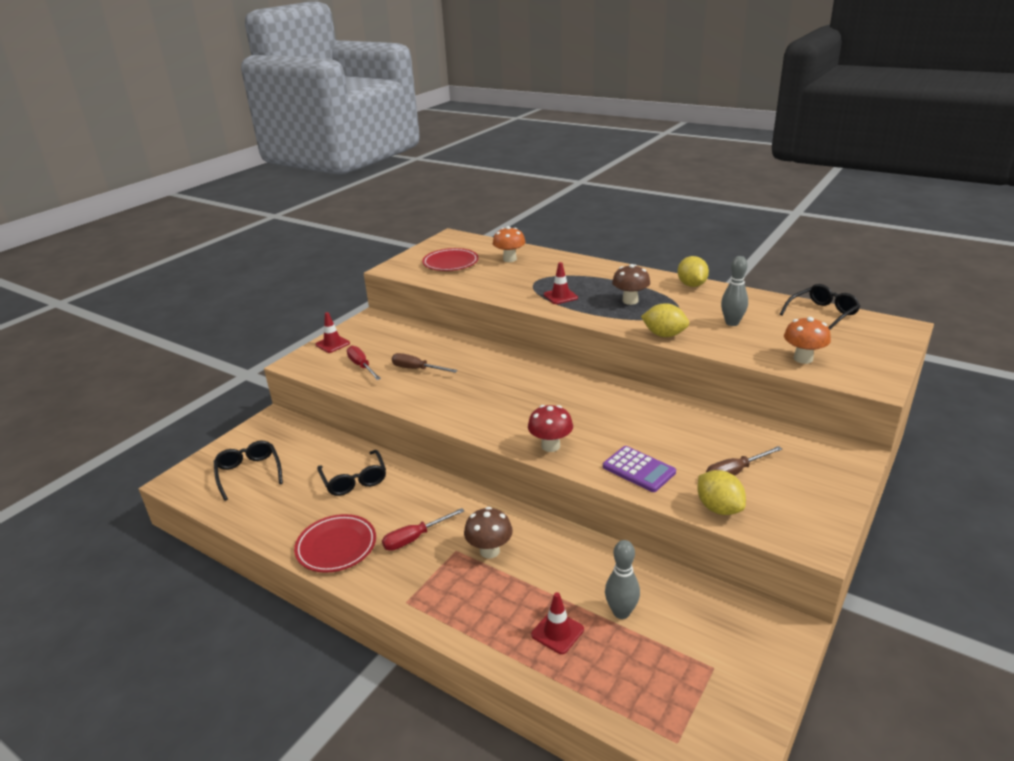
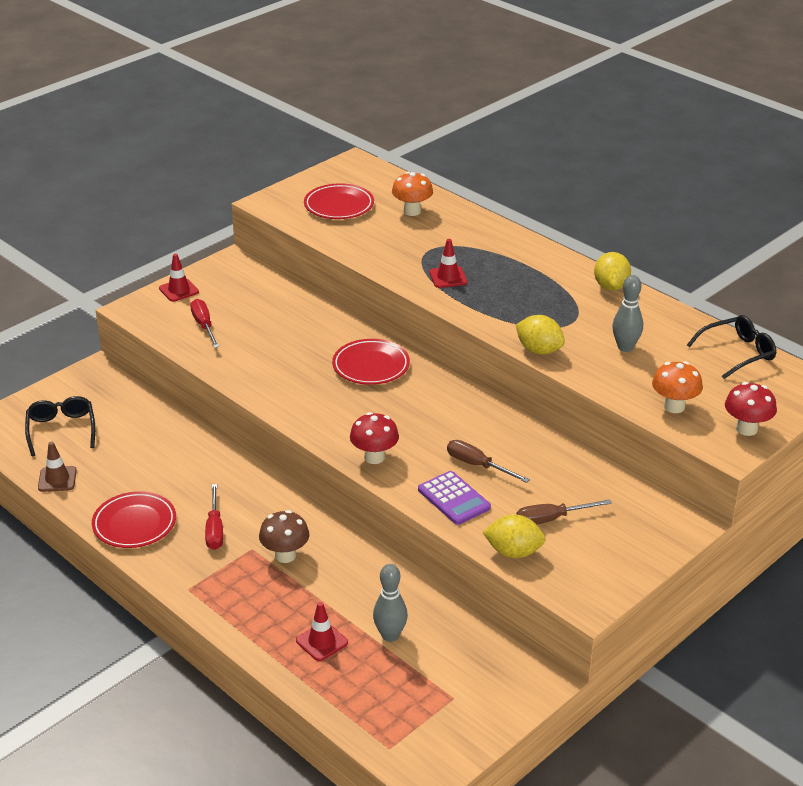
camera: 10 degrees right, 5 degrees up
(252, 517) = (57, 479): none -> brown traffic cone
(354, 480) = (169, 456): black glasses -> none
(415, 538) = (214, 529): red screwdriver -> red screwdriver turned 75 degrees counterclockwise
(417, 369) = (264, 340): brown screwdriver -> brown screwdriver (477, 465)
(515, 375) = (371, 366): none -> red plate
(630, 301) = (525, 297): brown mushroom -> none
(719, 508) = (513, 552): yellow lemon -> yellow lemon turned 60 degrees counterclockwise
(874, 366) = (746, 429): none -> red mushroom

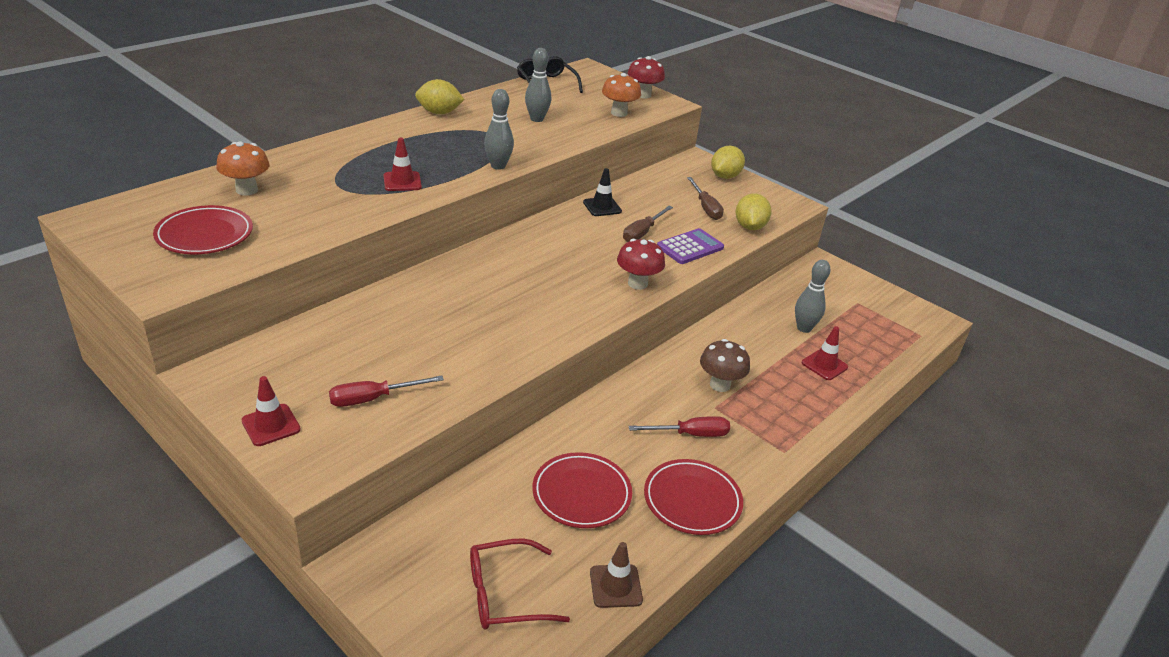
camera: 95 degrees left, 0 degrees up
(61, 430) = (506, 594): black glasses -> red glasses
(371, 366) = (483, 277): red plate -> red plate (581, 494)
(497, 326) = (498, 166): none -> grey bowling pin
(527, 438) = (602, 207): none -> black traffic cone
(539, 350) = (540, 152): yellow lemon -> yellow lemon (725, 176)

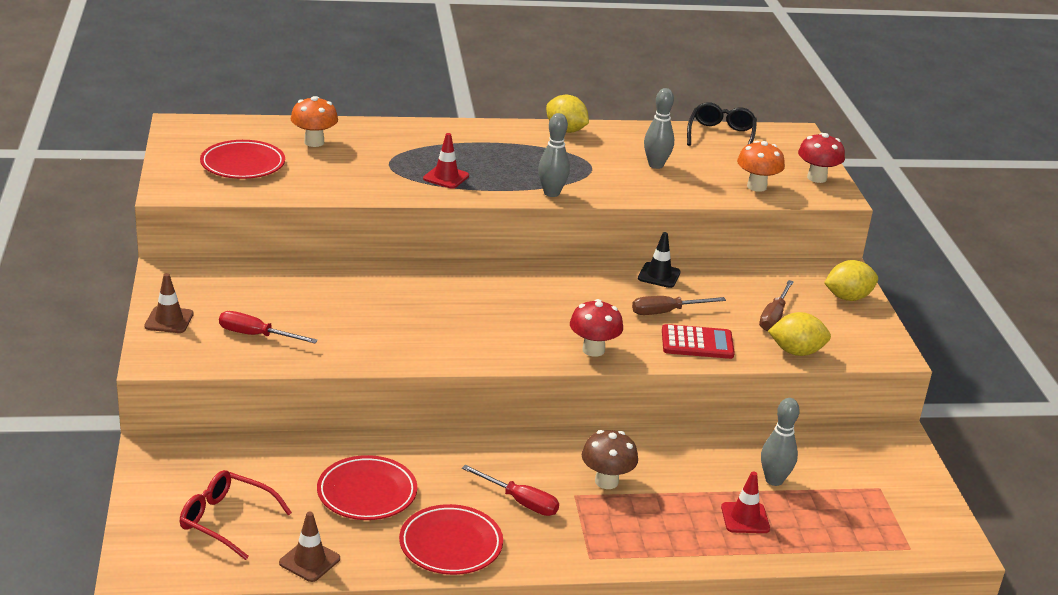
camera: 40 degrees right, 5 degrees down
(271, 425) = (169, 320): red traffic cone -> brown traffic cone
(690, 247) = (697, 343): purple calculator -> red calculator
(749, 227) = (796, 352): yellow lemon -> yellow lemon turned 45 degrees clockwise

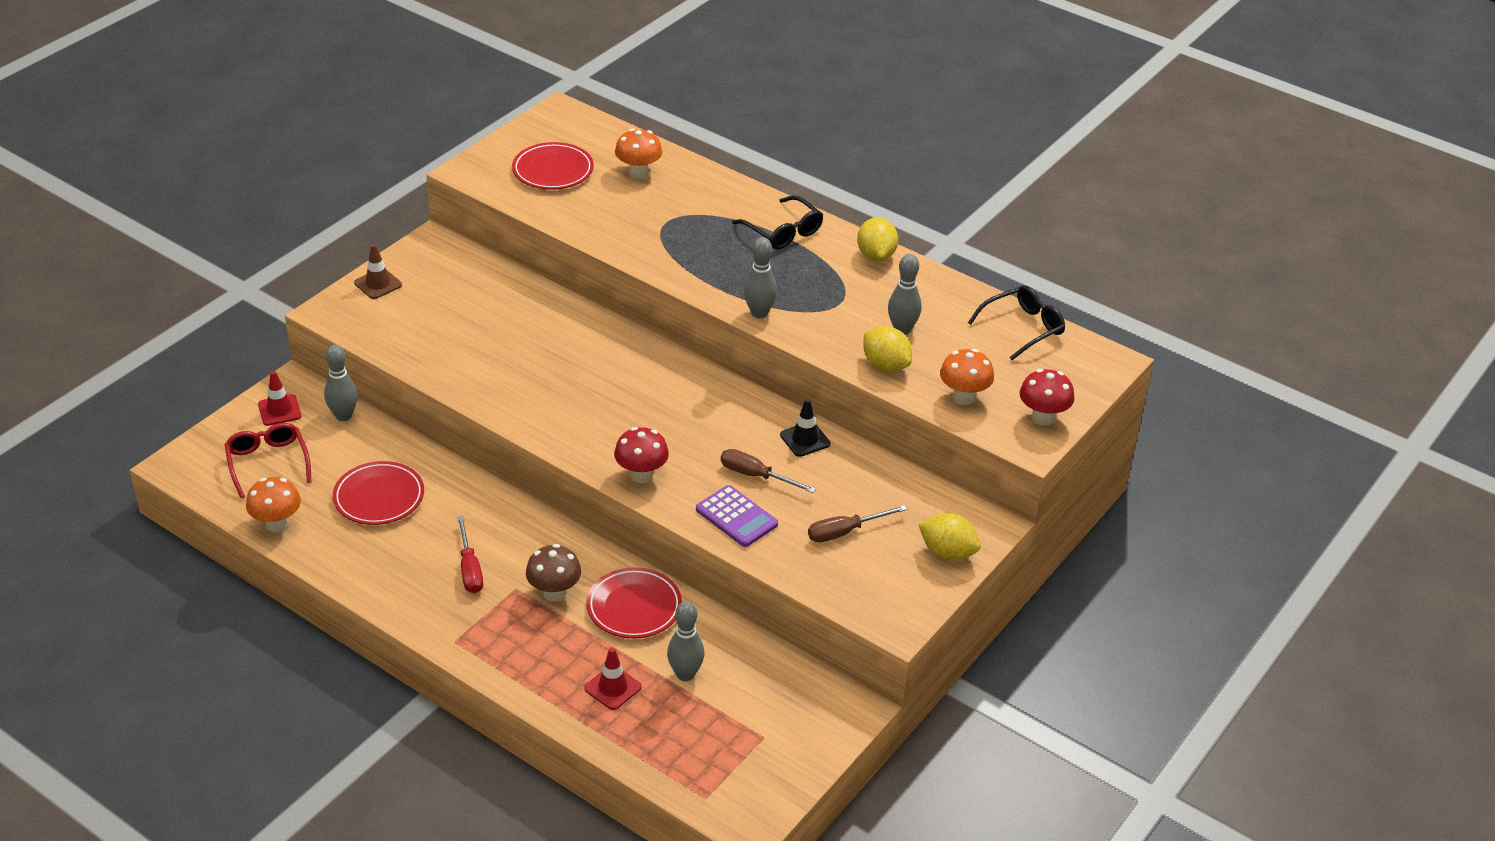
camera: 45 degrees right, 10 degrees up
(240, 451) = (343, 416): none -> grey bowling pin
(256, 335) = (417, 327): red screwdriver -> none
(309, 561) = (277, 524): brown traffic cone -> orange mushroom
(446, 177) = (694, 256): red traffic cone -> red traffic cone (279, 410)
(450, 544) = (378, 570): red plate -> red plate (634, 607)
(481, 139) = (782, 231): none -> black glasses
(697, 343) = (736, 517): red calculator -> purple calculator
(796, 352) = (810, 573): yellow lemon -> yellow lemon (885, 365)

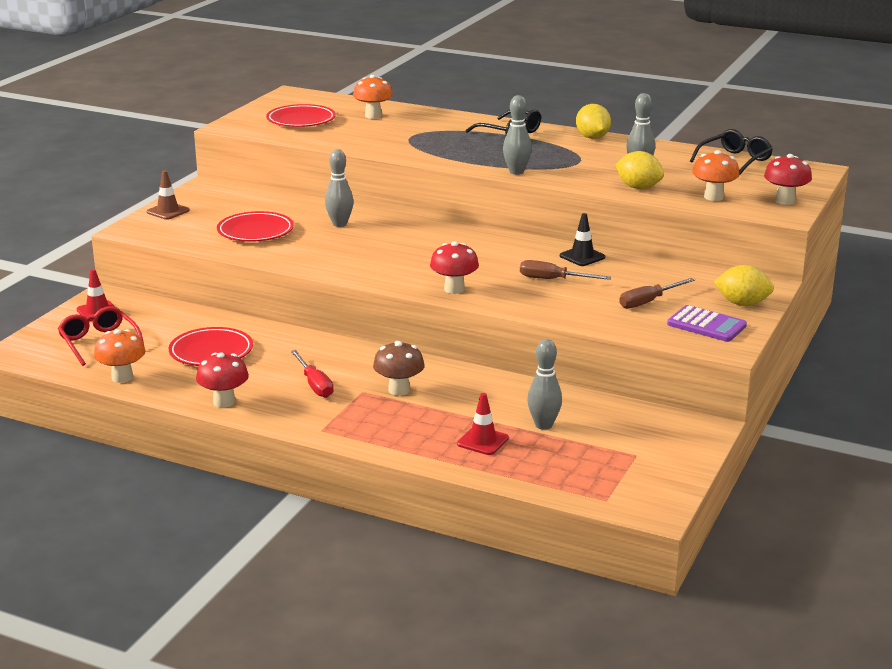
camera: 10 degrees left, 15 degrees down
(343, 416) = (158, 308): grey bowling pin -> grey bowling pin (339, 224)
(369, 580) = (224, 402): none -> red mushroom
(634, 607) = (475, 390): red plate -> red plate (255, 231)
(736, 517) = (550, 303): purple calculator -> purple calculator (706, 325)

